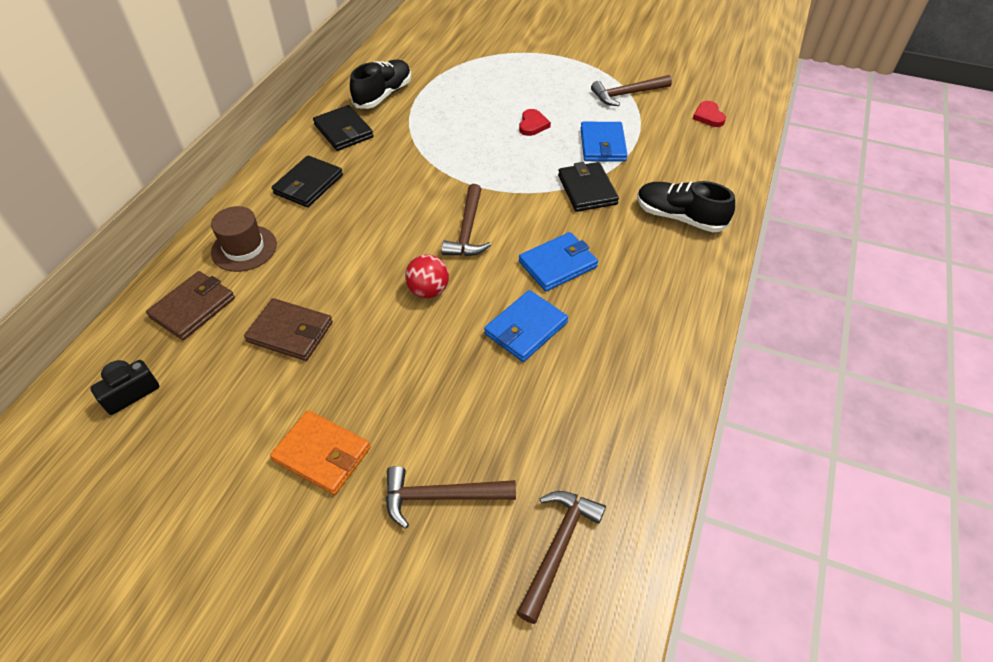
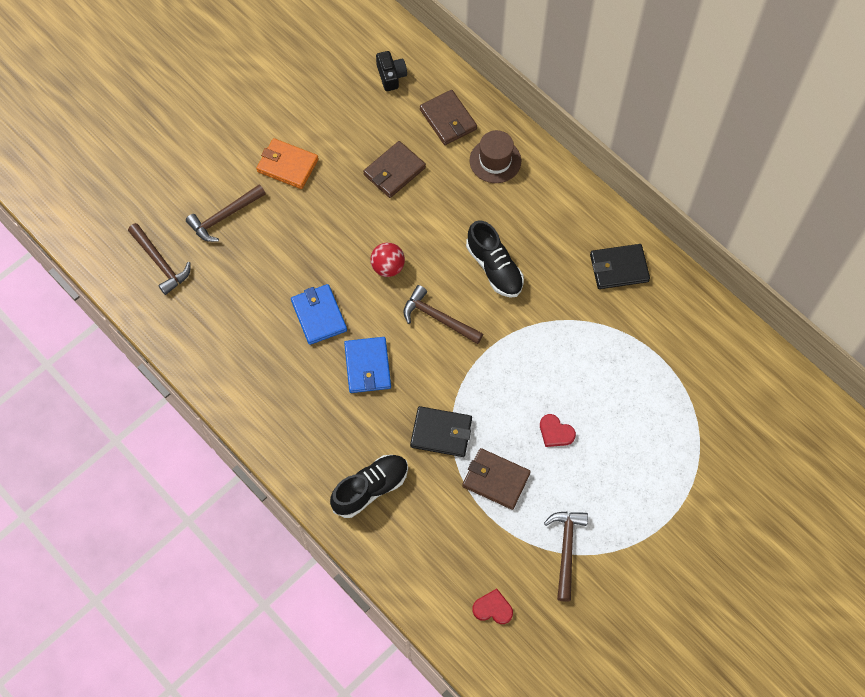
camera: 115 degrees right, 15 degrees up
(308, 184) = (553, 221): black wallet -> none
(322, 454) = (287, 165): orange wallet -> orange wallet turned 60 degrees clockwise
(383, 95) = (665, 319): black shoe -> black shoe (494, 268)
(441, 497) = (224, 217): brown hammer -> brown hammer turned 150 degrees counterclockwise
(602, 145) = (496, 479): blue wallet -> brown wallet

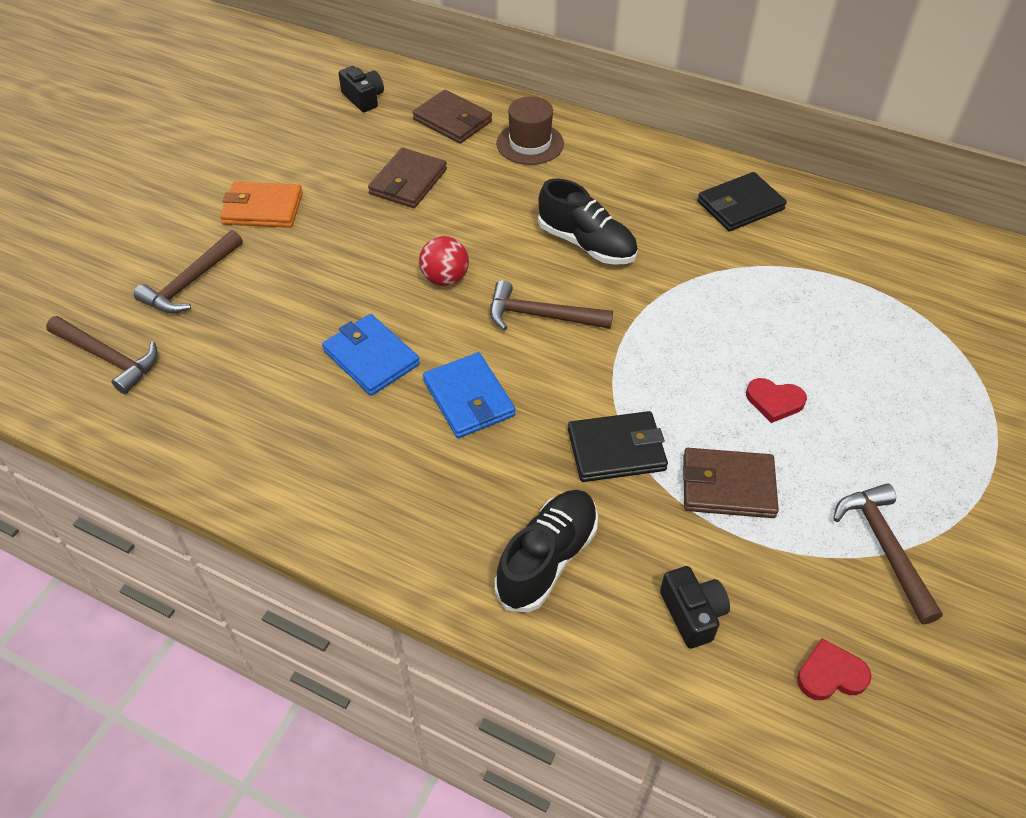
camera: 20 degrees left, 15 degrees down
(435, 549) = (692, 613): none -> black camera

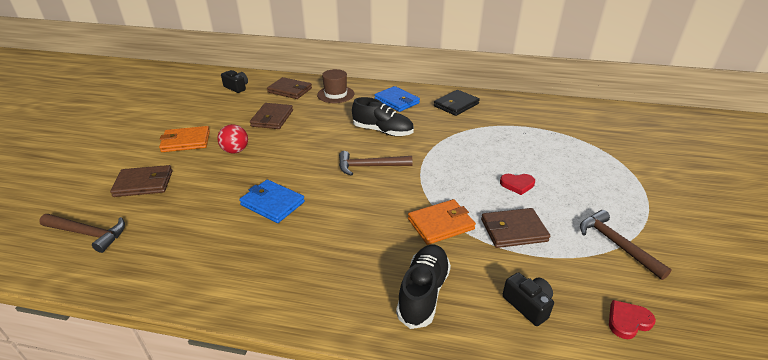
camera: 15 degrees left, 15 degrees down
(191, 282) = (144, 183): brown hammer -> brown wallet
(445, 279) = (307, 158): red ball -> red ball (235, 151)
(469, 398) = (341, 214): blue wallet -> blue wallet (397, 101)
(616, 450) = (441, 224): black wallet -> orange wallet

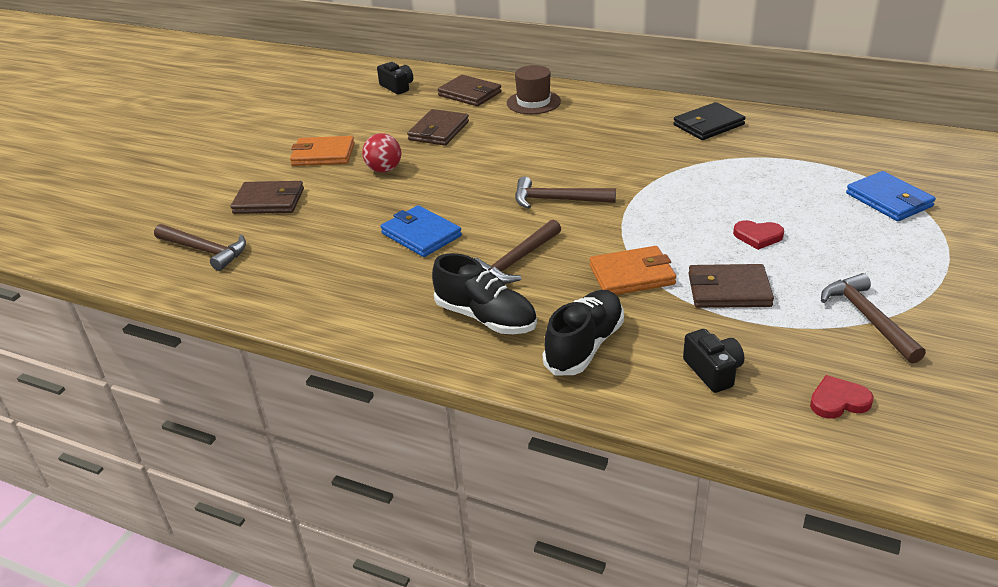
camera: 15 degrees right, 0 degrees up
(351, 220) = (516, 261): none -> brown hammer
(383, 131) = (588, 156): black shoe -> black shoe (486, 318)
(397, 101) = (620, 115): blue wallet -> blue wallet (889, 200)

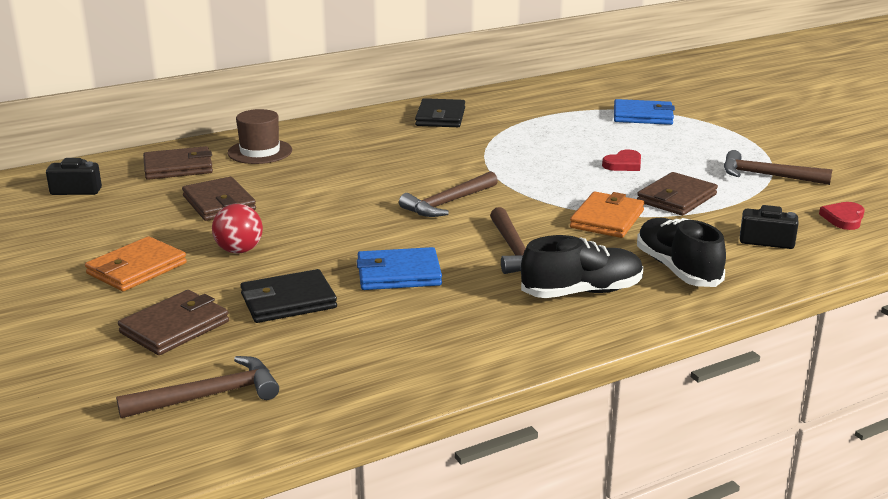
camera: 55 degrees left, 10 degrees down
(338, 217) = (288, 301): none -> black wallet

